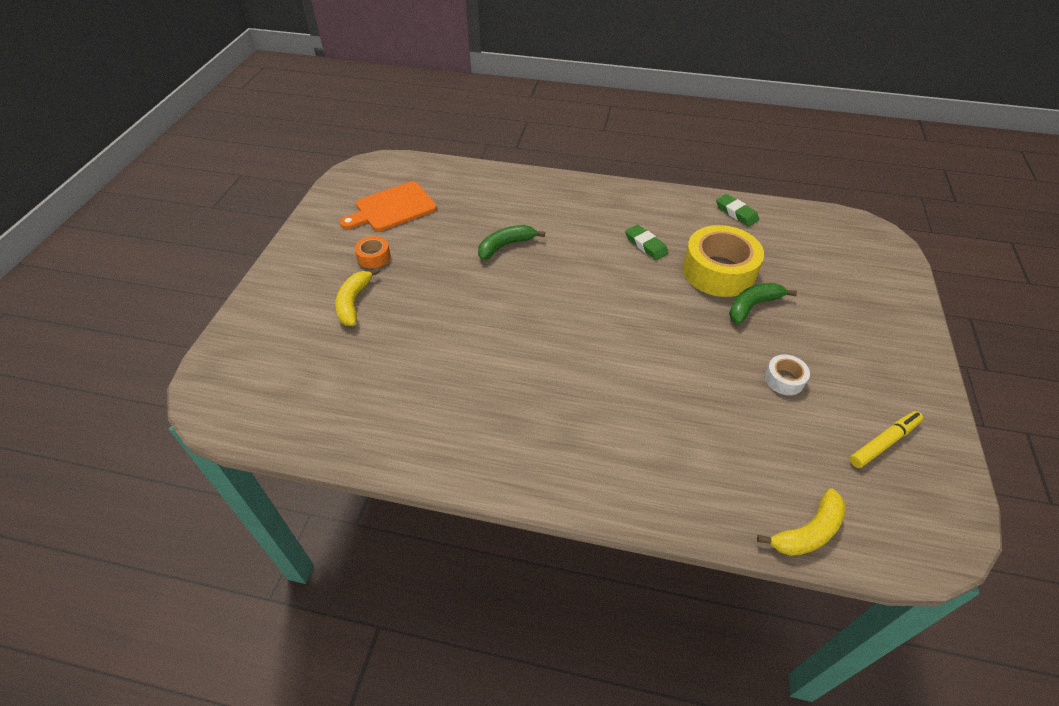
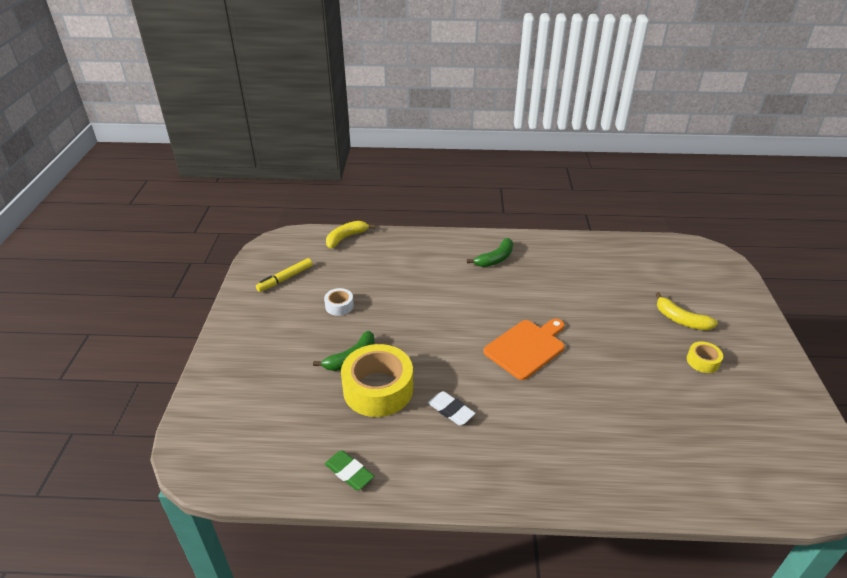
camera: 170 degrees right, 10 degrees down
(354, 302) = (681, 320): yellow banana -> yellow banana turned 135 degrees clockwise
(374, 257) = (702, 361): orange tape -> yellow tape
(392, 208) = (737, 422): orange cutting board -> orange cutting board (526, 347)
(505, 246) = (590, 390): green banana -> green banana (495, 259)
(646, 245) = (451, 410): green eraser -> white eraser

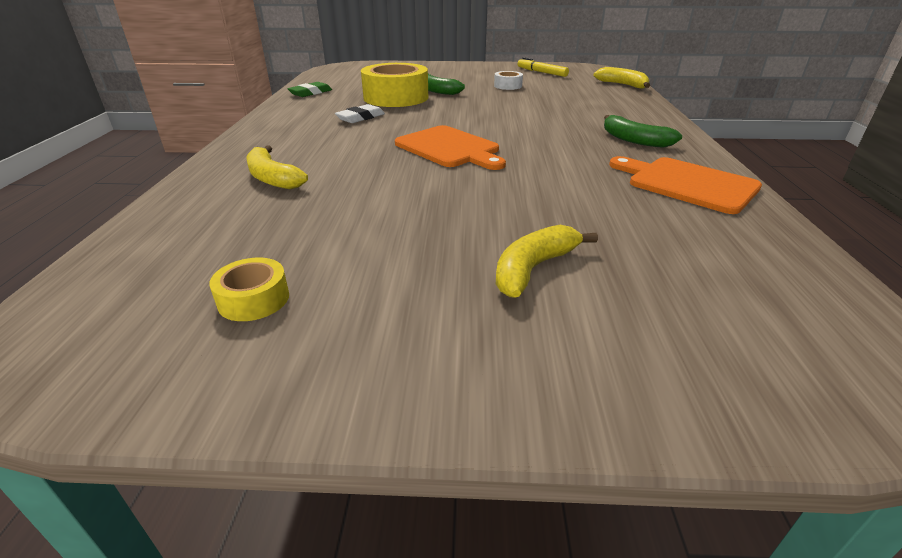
camera: 90 degrees right, 5 degrees down
(566, 254) = (687, 184): none -> orange cutting board
(610, 446) = (272, 178): none -> yellow banana
(702, 361) = (410, 272): yellow tape -> yellow tape (254, 299)

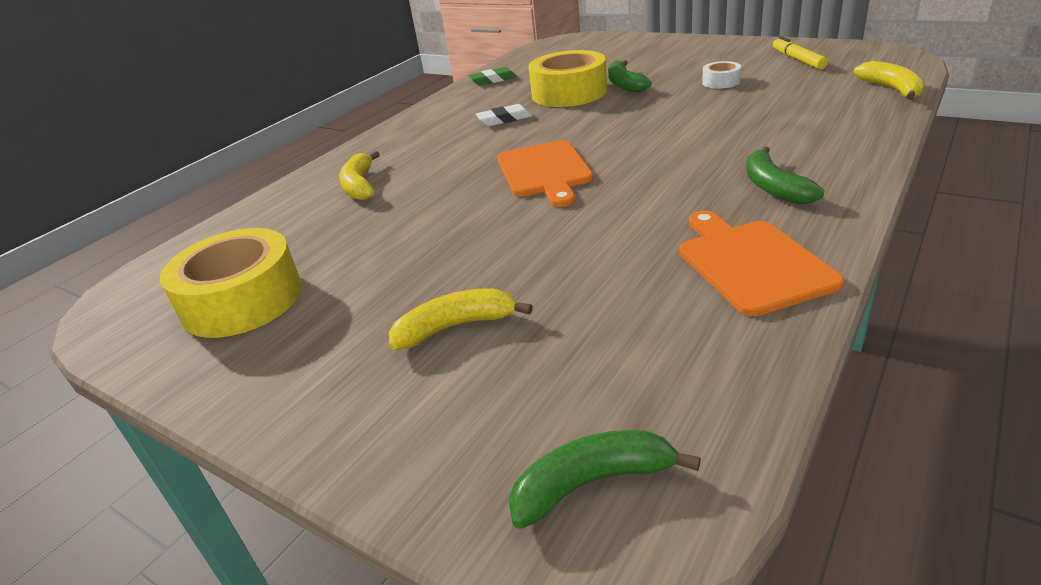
camera: 35 degrees right, 0 degrees up
(254, 299) = (242, 300): yellow tape -> yellow tape, size x2.15
(810, 350) = (591, 483): none -> green banana

